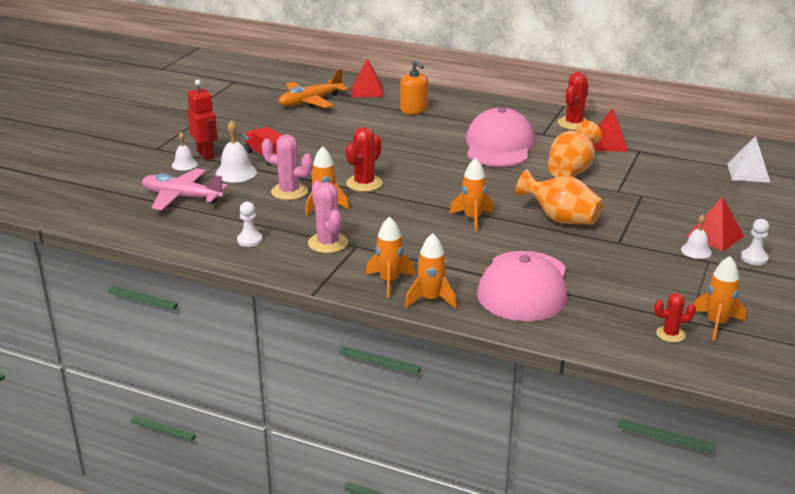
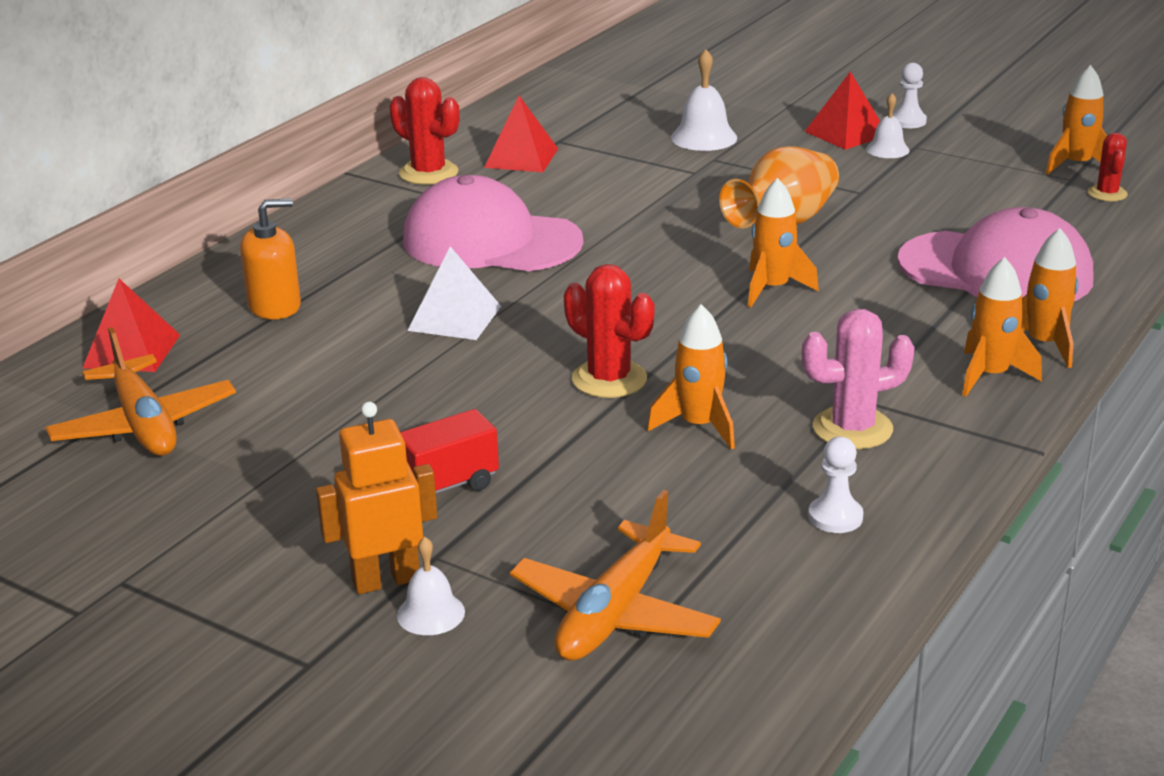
camera: 80 degrees left, 0 degrees up
(182, 197) = (615, 613): pink plane -> orange plane
(206, 155) = (386, 580): red robot -> orange robot
(236, 173) = (506, 534): white bell -> white bell (704, 137)
(289, 192) = (623, 465): pink cactus -> none
(571, 171) = (615, 196): orange vase -> none
(748, 172) = (659, 87): white pyramid -> white pyramid (454, 318)

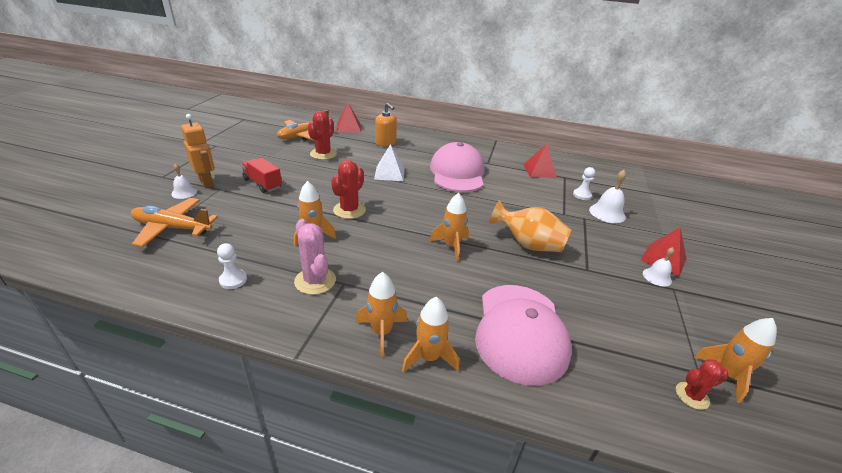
camera: 70 degrees right, 5 degrees up
(428, 173) = (508, 154): red cactus -> red cactus (323, 154)
(908, 121) = (709, 284): white pawn -> white pawn (581, 195)

